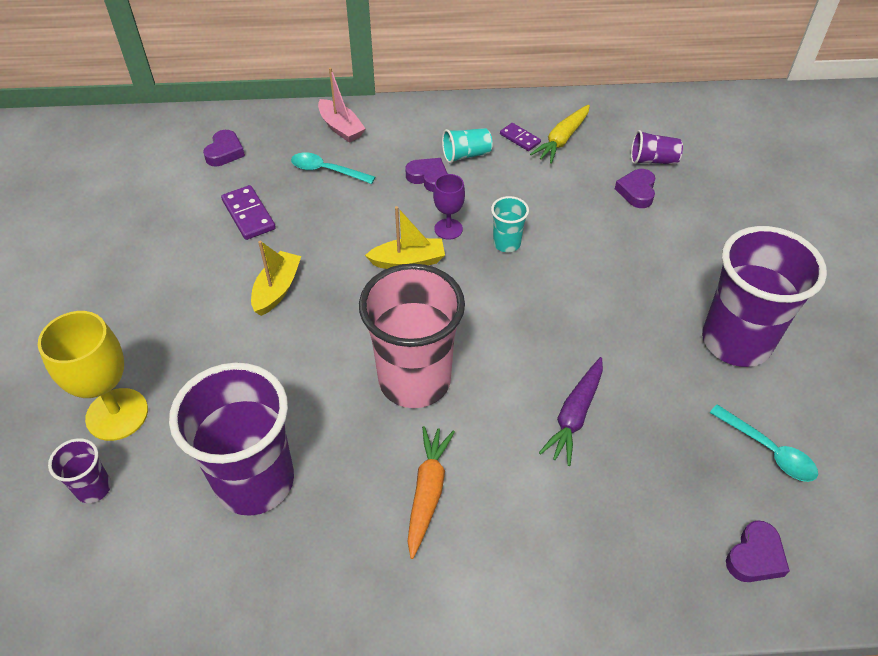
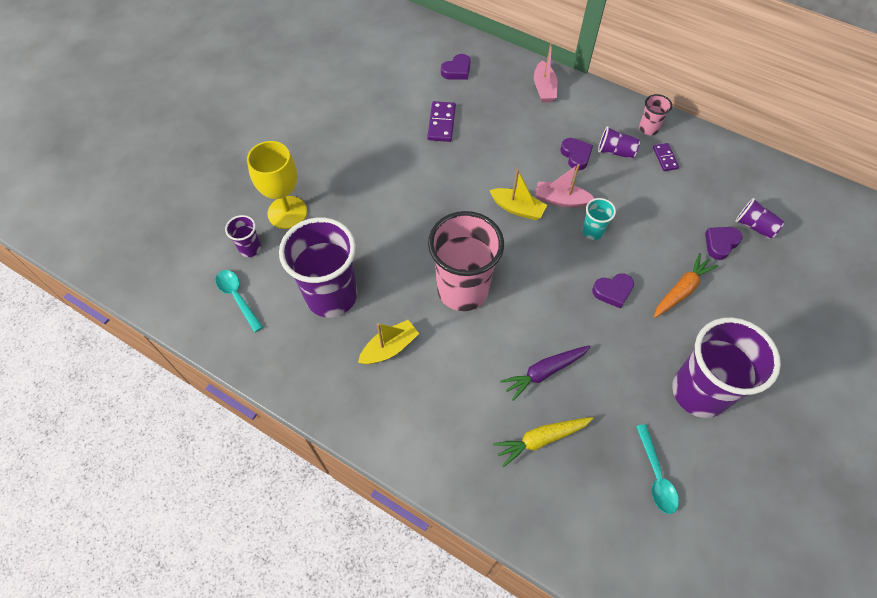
camera: 35 degrees right, 10 degrees up
(277, 289) = (424, 183): yellow boat -> yellow boat (389, 348)
(327, 171) = (512, 116): turquoise spoon -> turquoise spoon (237, 298)
(427, 492) = (419, 362): orange carrot -> orange carrot (681, 290)
(448, 229) = (561, 200): purple goblet -> pink boat
(466, 155) = (615, 152): turquoise cup -> purple cup
(481, 118) = (648, 128): none -> pink cup
(562, 140) = (696, 175): yellow carrot -> yellow carrot (541, 439)
(755, 556) = (587, 531): purple heart -> purple heart (613, 291)

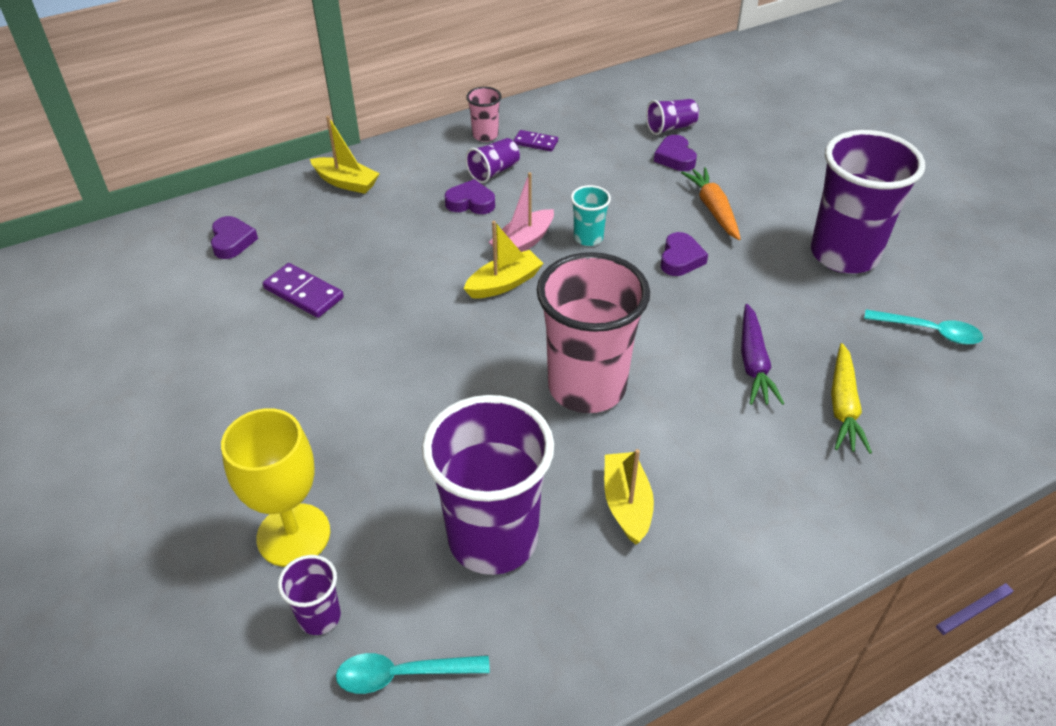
camera: 60 degrees left, 15 degrees down
(544, 88) = (346, 182): pink boat -> yellow boat

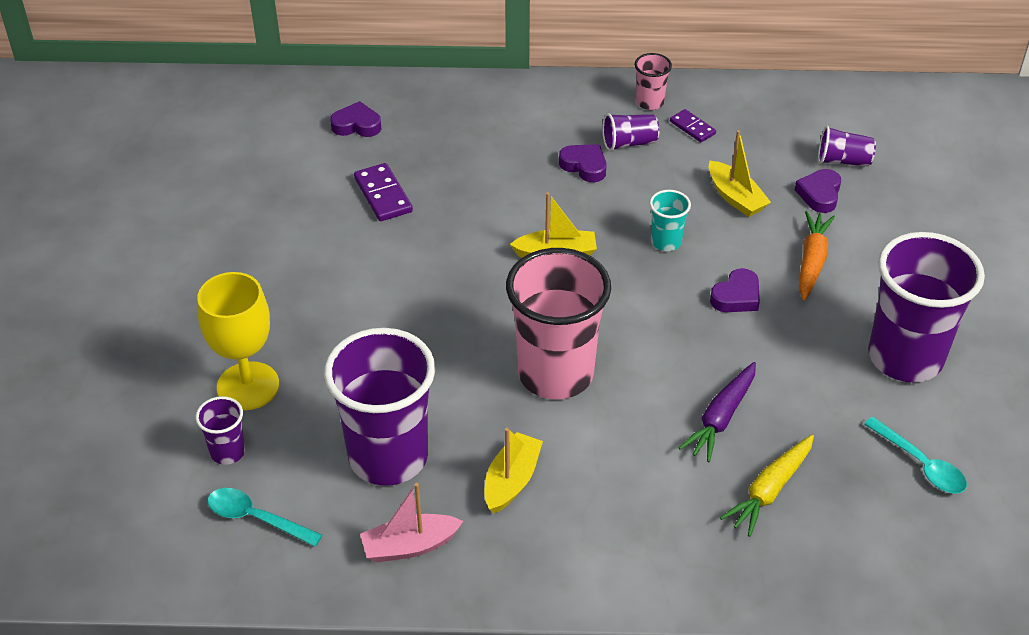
camera: 30 degrees right, 0 degrees up
(232, 241) = (356, 125): purple heart -> purple heart turned 105 degrees counterclockwise
(346, 182) = (488, 104): yellow boat -> yellow boat (735, 197)
(523, 242) = (602, 223): pink boat -> pink boat (410, 546)

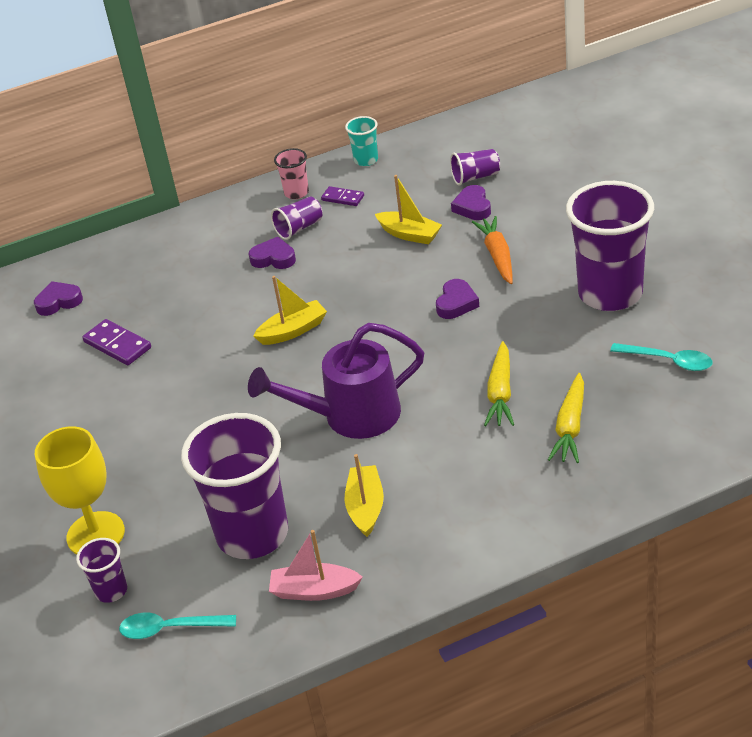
camera: 20 degrees left, 5 degrees down
(410, 546) = (314, 591): pink boat -> pink boat turned 45 degrees clockwise
(555, 374) = (350, 416): pink cup -> purple watering can
(666, 242) = (375, 287): turquoise cup -> turquoise cup (366, 160)
(721, 418) = (500, 393): purple carrot -> yellow carrot

